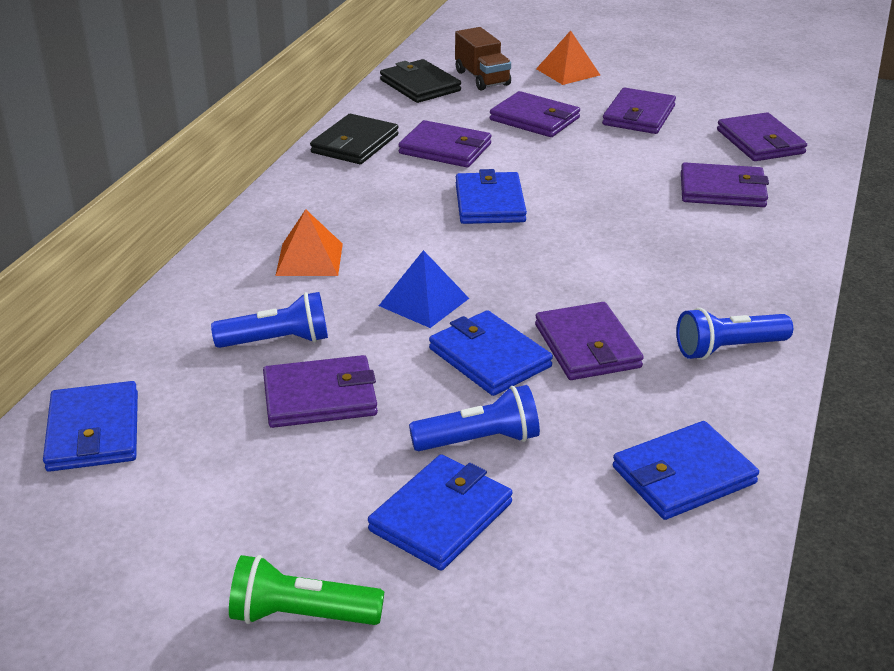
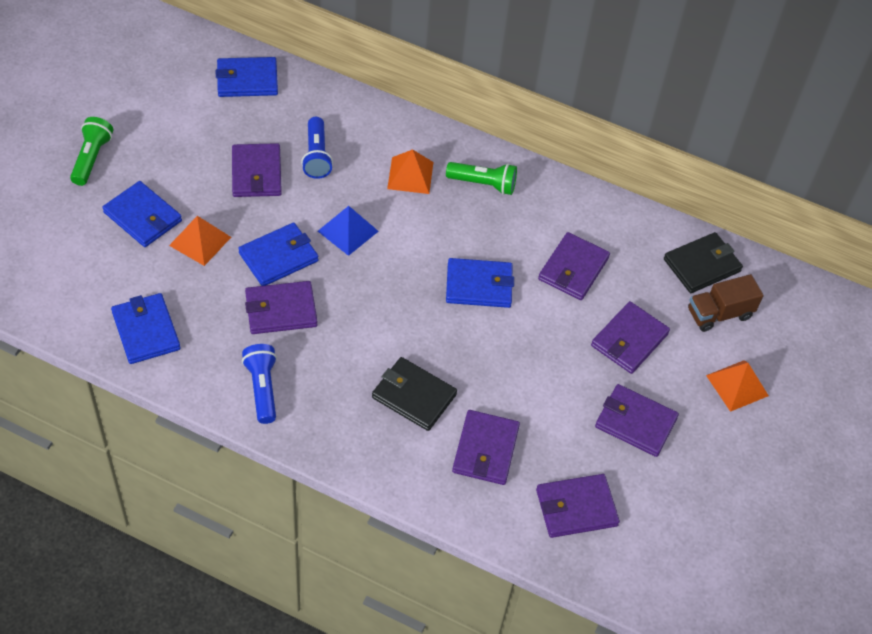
camera: 90 degrees right, 20 degrees up
(319, 206) = (483, 184): none -> green flashlight
(355, 144) = (585, 211): black wallet -> black wallet (413, 396)
(479, 440) = (200, 241): blue flashlight -> orange pyramid

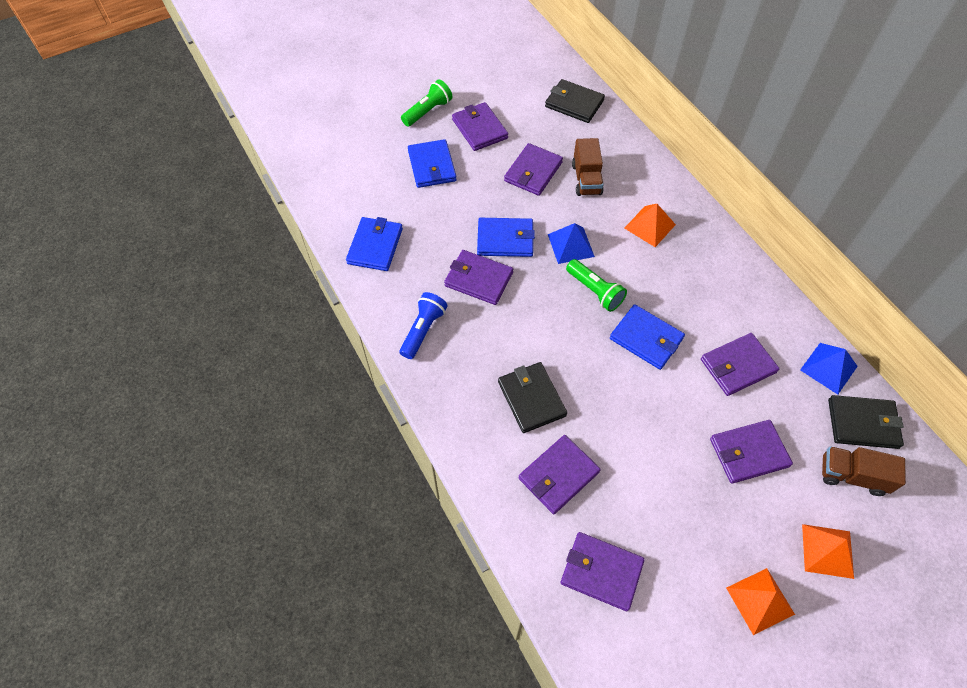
camera: 40 degrees right, 5 degrees up
(200, 241) = (458, 201): orange pyramid -> orange pyramid (760, 601)
(247, 80) = (574, 103): blue wallet -> black wallet
(316, 156) = (586, 179): blue flashlight -> brown truck
(483, 184) = (705, 260): green flashlight -> green flashlight (595, 291)
(635, 422) = (706, 528): purple wallet -> purple wallet (479, 129)
(647, 231) = (828, 368): none -> blue pyramid

